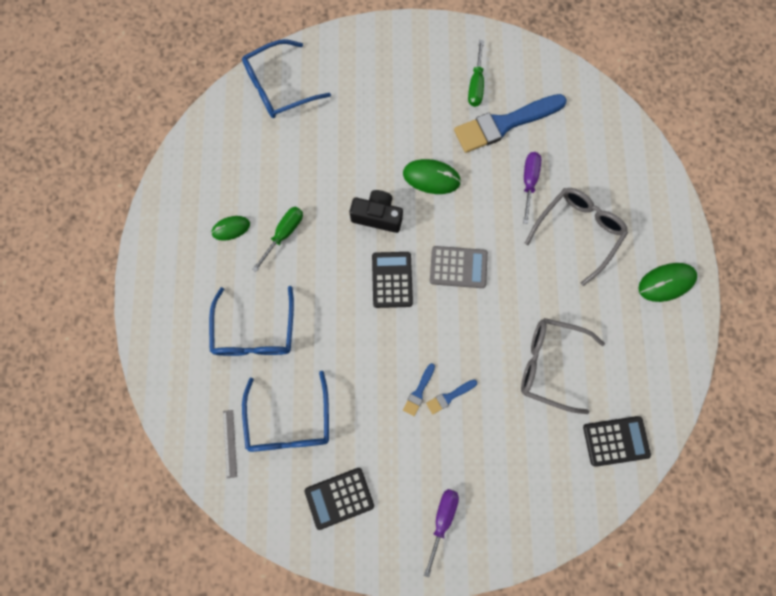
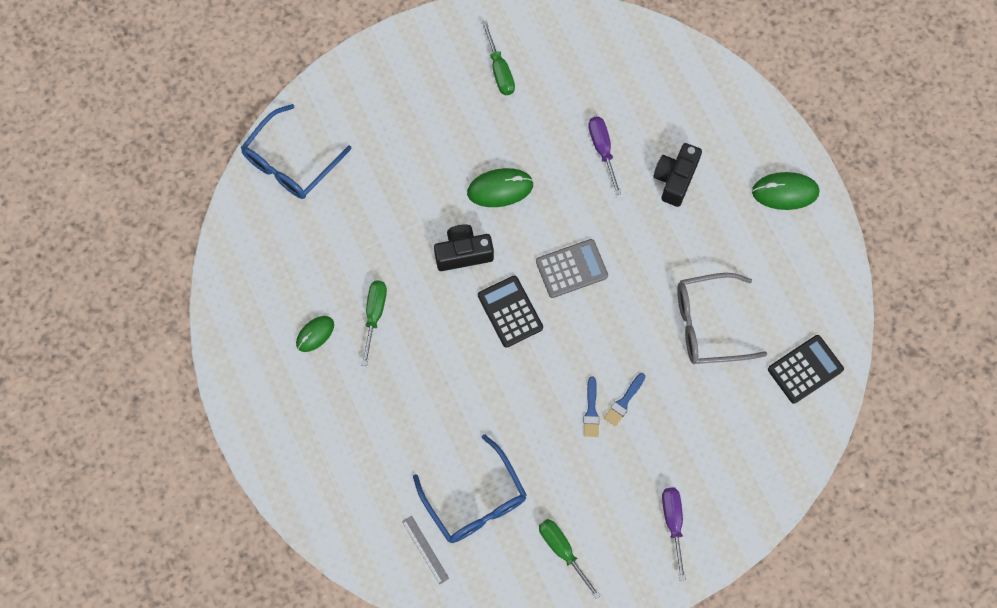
camera: 25 degrees left, 5 degrees down
(255, 332) = (395, 428): blue glasses -> none
(339, 498) = (562, 550): black calculator -> green screwdriver
(504, 124) = (549, 100): blue brush -> none
(578, 231) = (675, 179): grey glasses -> black camera
(666, 282) = (785, 192): green mouse -> green mouse turned 45 degrees clockwise

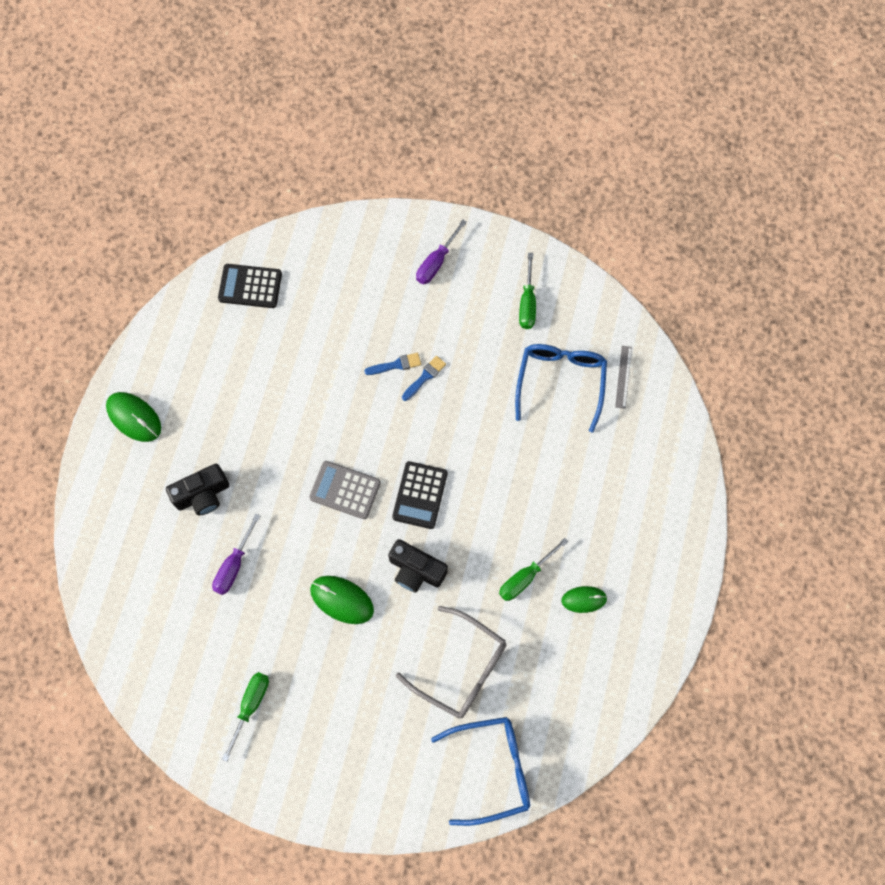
camera: 140 degrees left, 0 degrees up
(708, 324) = (285, 369): grey glasses -> grey glasses (461, 668)

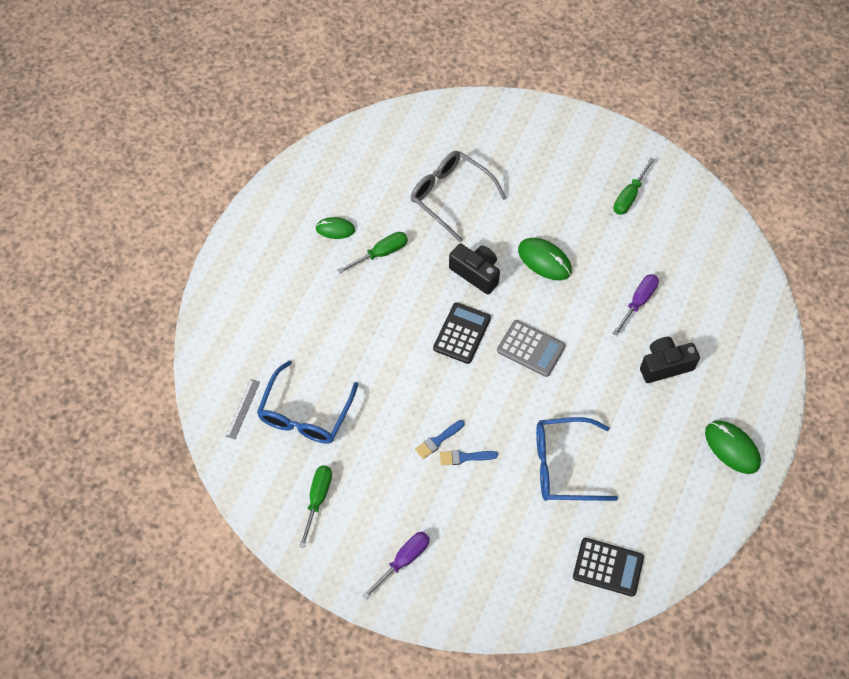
camera: 170 degrees left, 10 degrees down
(492, 769) = (439, 127): blue glasses -> blue glasses (563, 465)

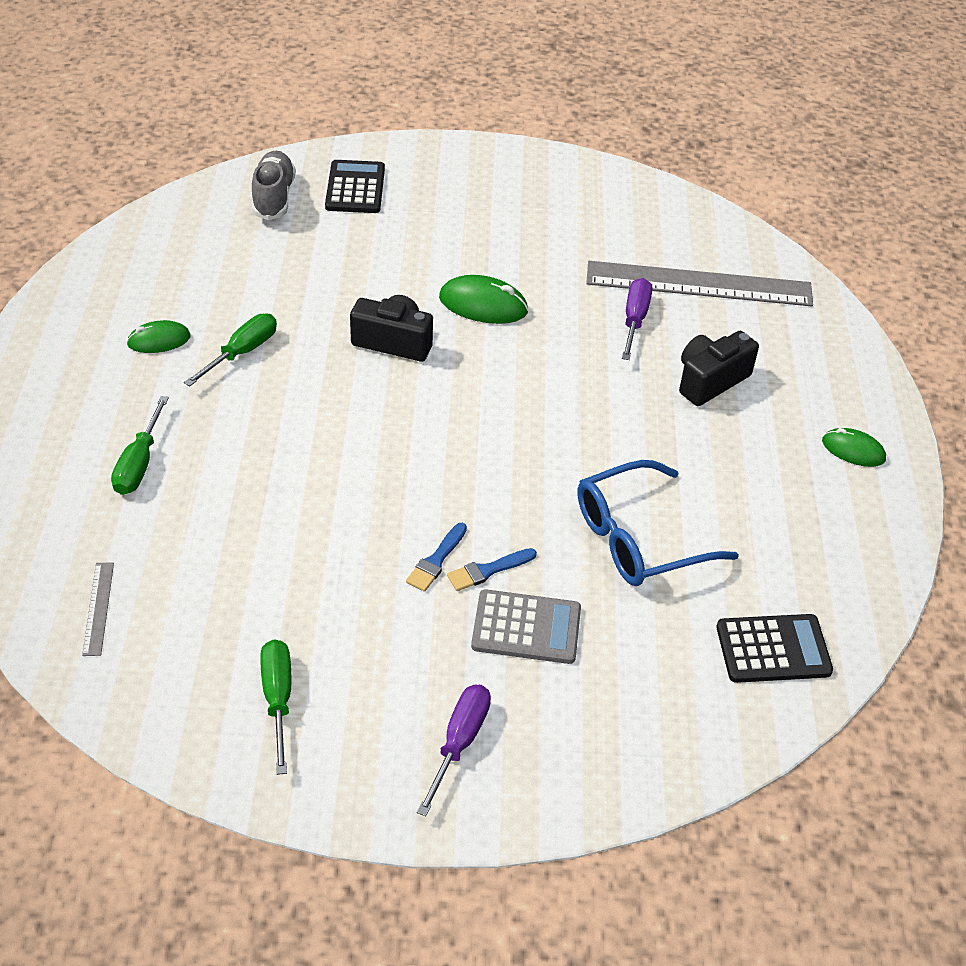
camera: 25 degrees left, 15 degrees down
(305, 414) = (208, 586): blue glasses -> none
(445, 132) = (274, 197): none -> grey shoe
(450, 196) = (314, 264): grey glasses -> none
(462, 333) = (407, 417): black calculator -> black calculator (355, 188)
(531, 348) = (516, 409): grey calculator -> grey calculator (526, 627)
(629, 196) = (559, 211): green screwdriver -> green screwdriver (139, 464)
(696, 286) = (699, 284): none -> grey ruler
(732, 448) = (853, 450): green mouse -> green mouse, size x0.66

